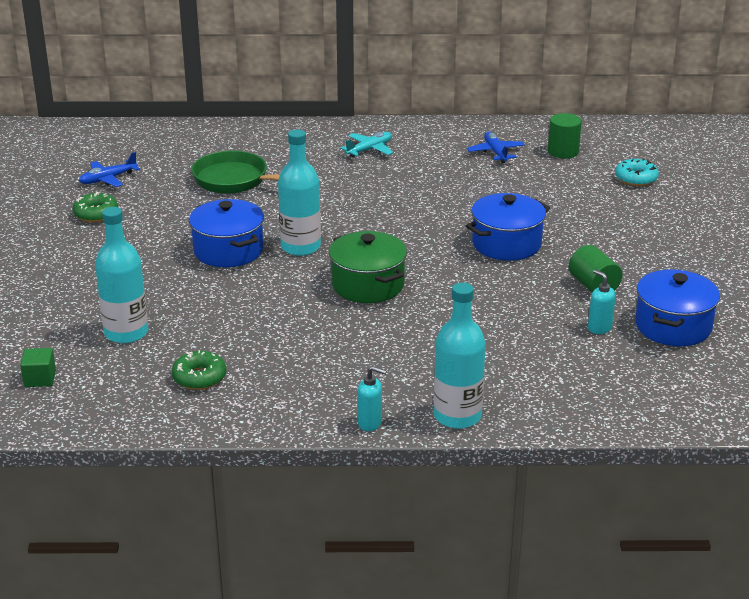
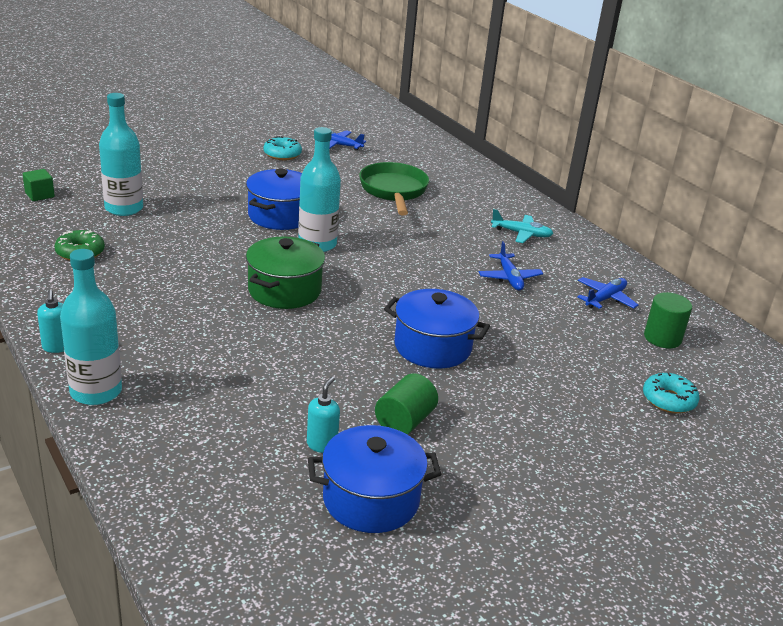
camera: 55 degrees right, 0 degrees up
(96, 214) = (282, 154): green donut -> turquoise donut
(434, 179) = (509, 278): none -> blue plane

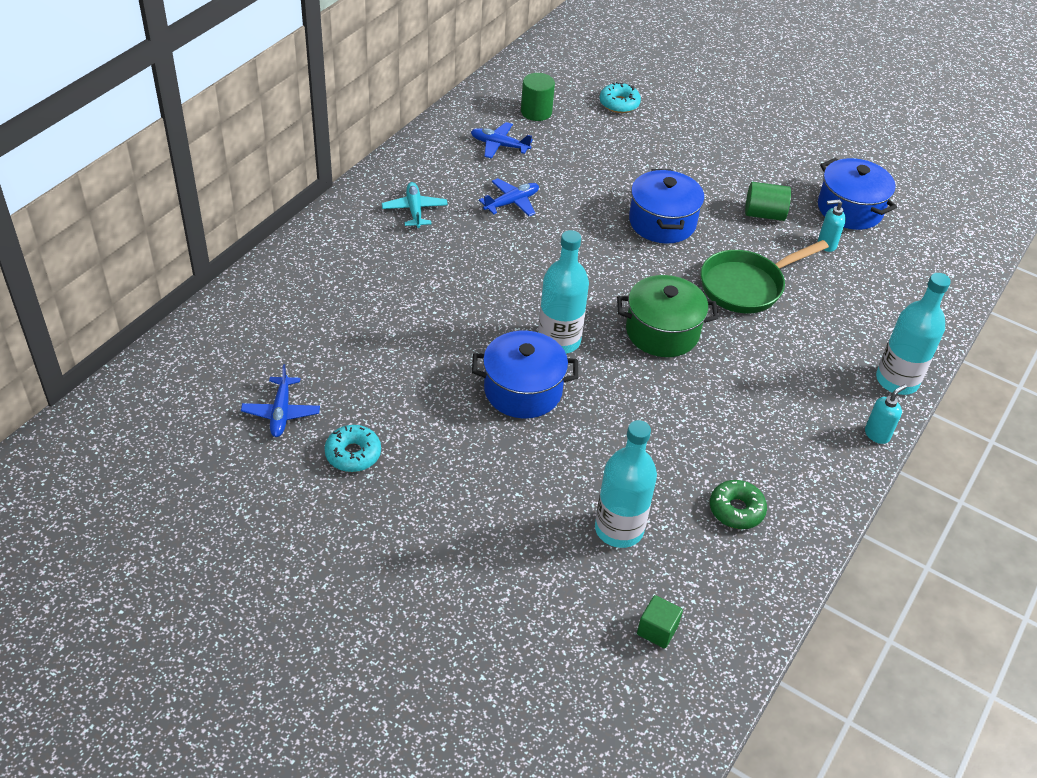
camera: 115 degrees left, 15 degrees up
(393, 191) = (385, 322): green pan -> green pan (746, 286)

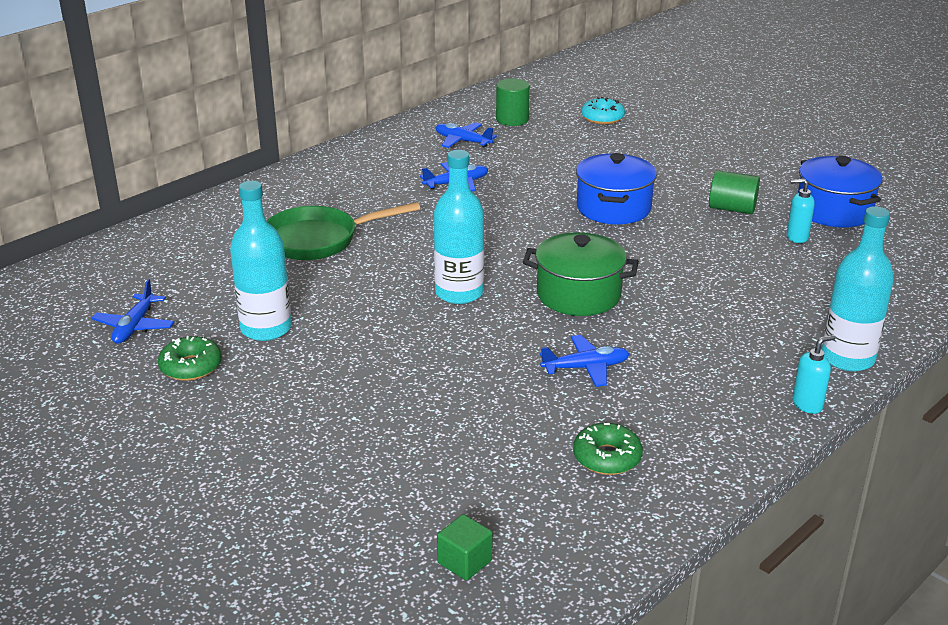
camera: 15 degrees right, 15 degrees down
(353, 454) = (191, 367): turquoise donut -> green donut
(414, 210) = (352, 183): turquoise plane -> none
(523, 390) = (401, 330): blue pot -> none
(619, 529) = (458, 461): turquoise bottle -> turquoise bottle (266, 329)
(692, 415) = (586, 368): none -> blue plane
(746, 286) = (690, 264): green pan -> green pan (319, 240)

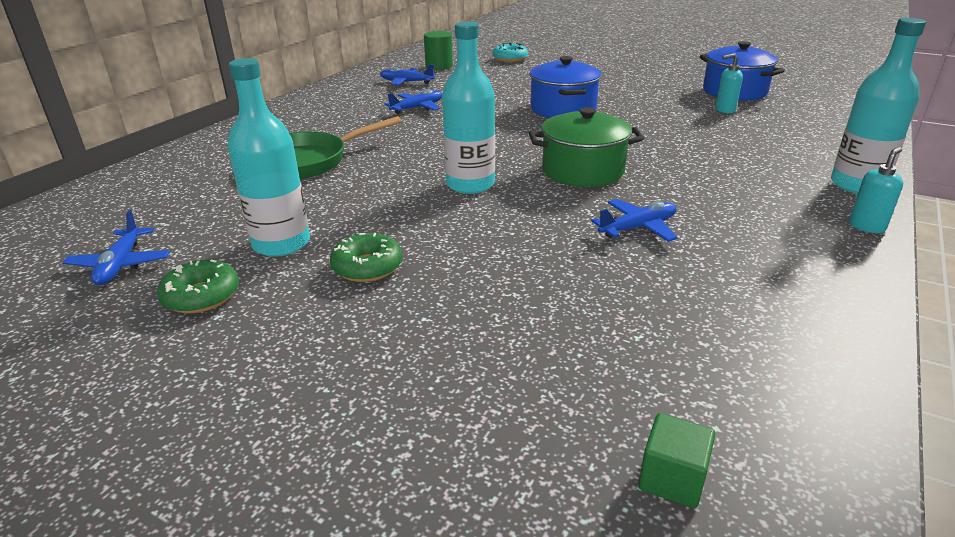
camera: 15 degrees left, 0 degrees up
(607, 457) = (731, 310): green donut -> green donut (367, 267)
(732, 209) = (657, 99): green cylinder -> none

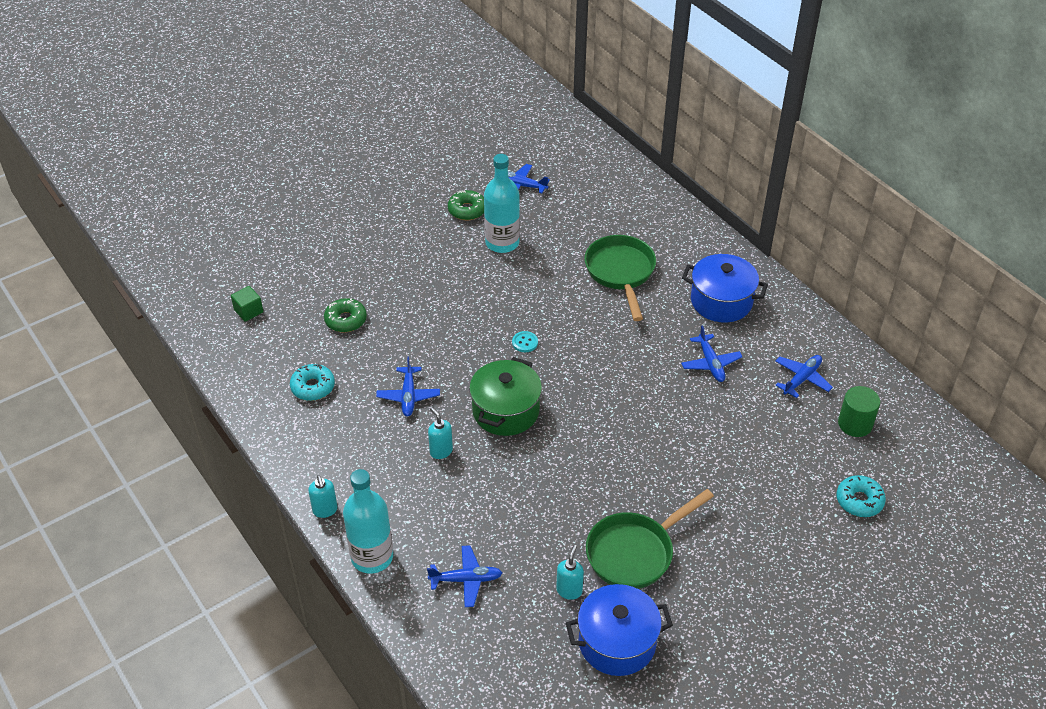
camera: 115 degrees right, 15 degrees up
(367, 267) = (452, 269): green donut -> green donut (346, 320)
(470, 184) = (525, 342): turquoise bottle -> turquoise button
(563, 109) = (648, 464): blue pot -> blue pot (721, 301)
(653, 99) = (635, 552): none -> green pan
(683, 188) = (441, 451): none -> turquoise soap dispenser
(727, 307) = (313, 387): none -> turquoise donut
(790, 142) = (466, 580): none -> blue plane

